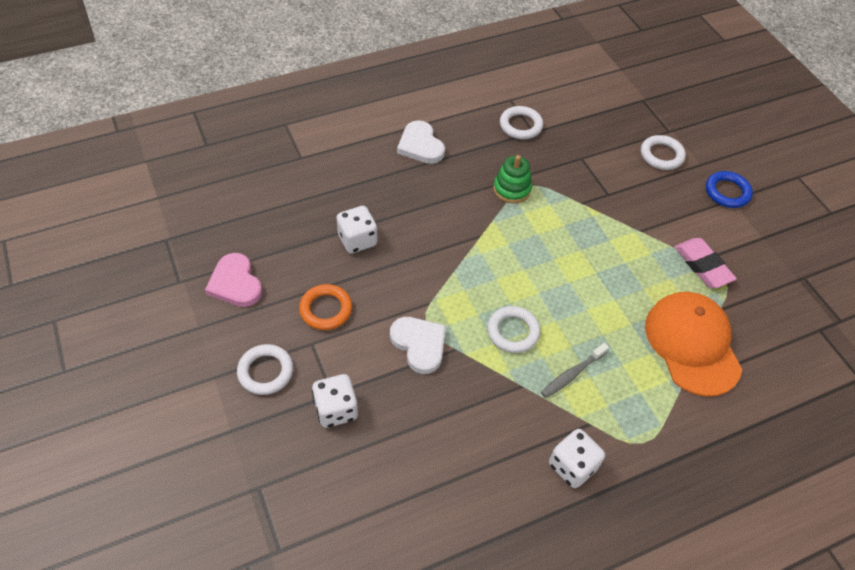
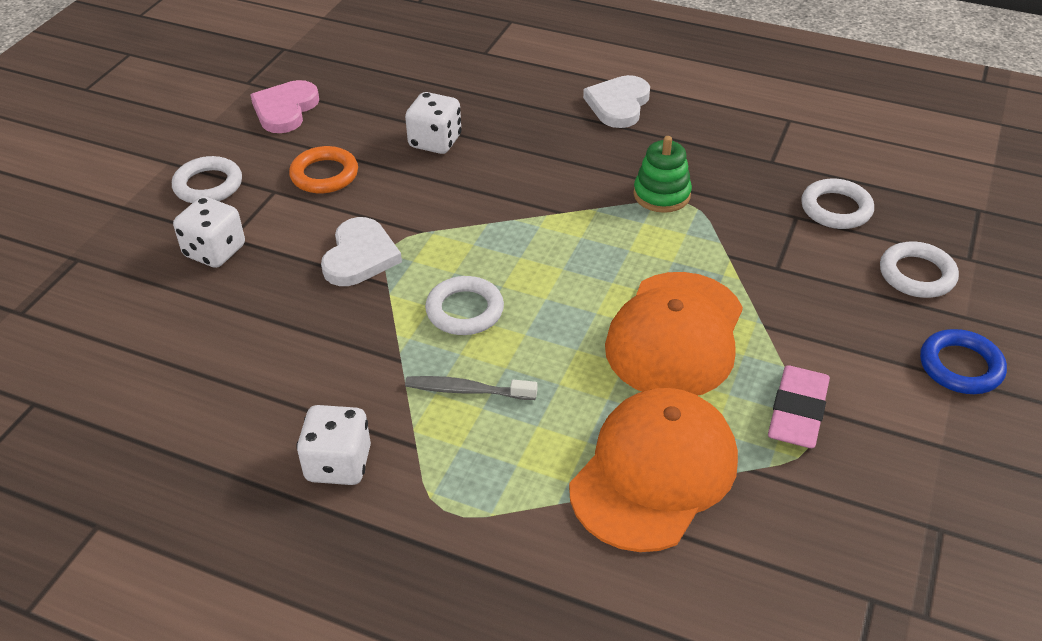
camera: 50 degrees right, 10 degrees down
(520, 125) = (764, 147): white ring -> white ring (836, 209)
(614, 266) = (675, 335): none -> orange cap

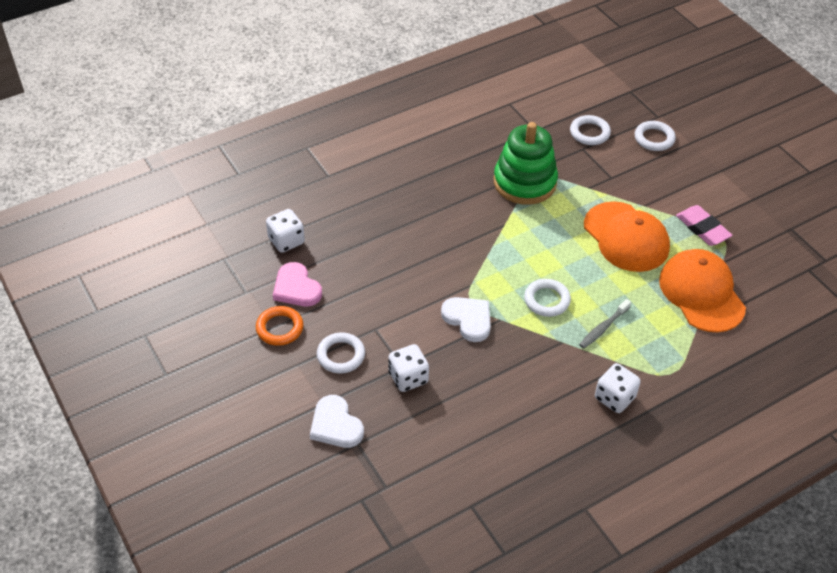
camera: 55 degrees left, 5 degrees up
(324, 175) = (381, 300): orange ring -> orange ring (279, 328)
(435, 142) = (396, 240): white dice -> white dice (286, 241)
(618, 104) = (435, 153): white heart -> white heart (335, 425)
(661, 195) = (524, 182): green stacking toy -> green stacking toy, size x1.83
(960, 366) = (716, 164): blue ring -> none

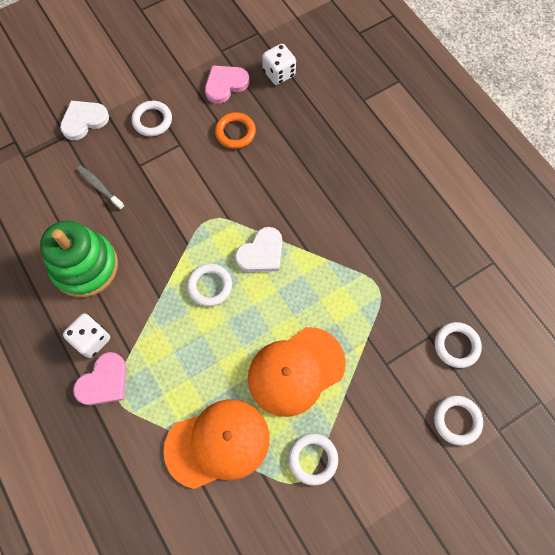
camera: 90 degrees right, 20 degrees up
(279, 328) = (182, 76): orange ring -> orange ring (235, 132)
(408, 378) = (126, 170): white dice -> none
(468, 319) = (188, 217): white heart -> white heart (261, 253)
(524, 182) = (369, 272): green stacking toy -> green stacking toy (85, 266)
(603, 328) = (174, 336): grey toothbrush -> grey toothbrush (99, 187)
(657, 384) = (104, 381): none -> pink heart
(702, 228) = (313, 459): pink eraser -> white ring

